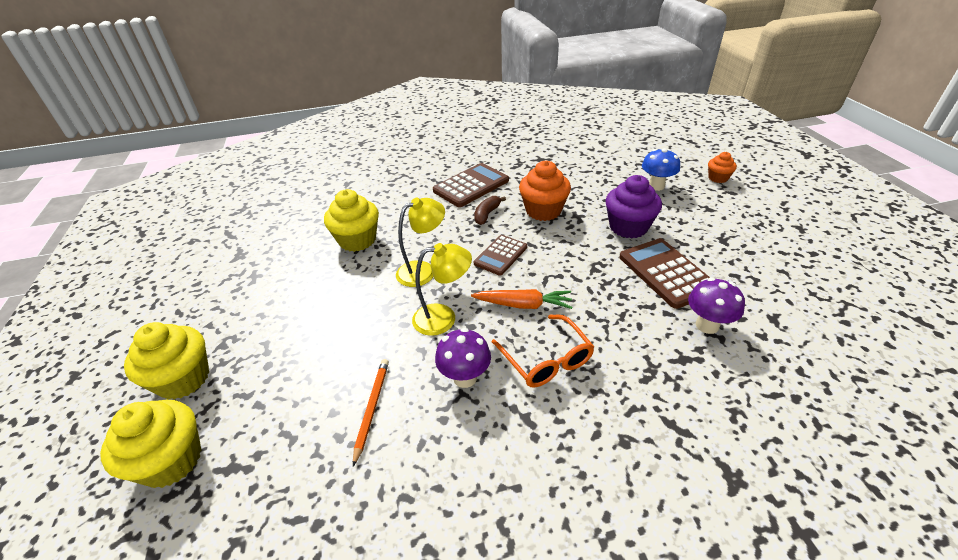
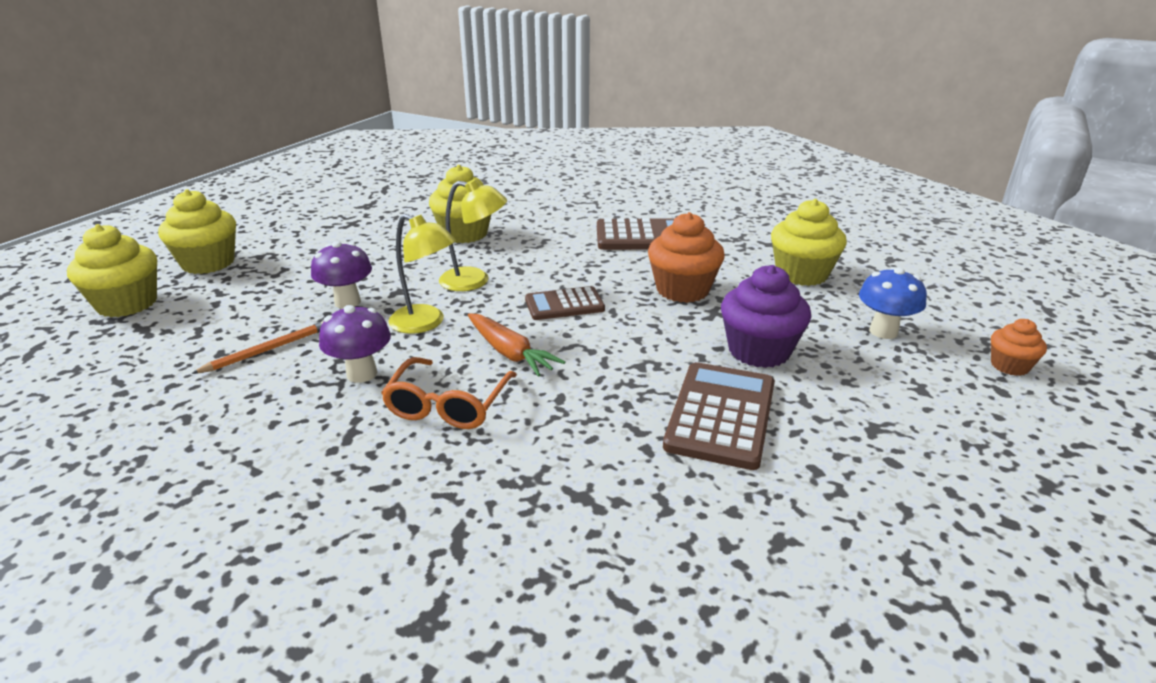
camera: 40 degrees right, 10 degrees down
(487, 214) = (615, 266): brown banana -> none
(580, 171) = (801, 274): none -> yellow cupcake
(707, 325) = (672, 488): purple mushroom -> purple mushroom (347, 302)

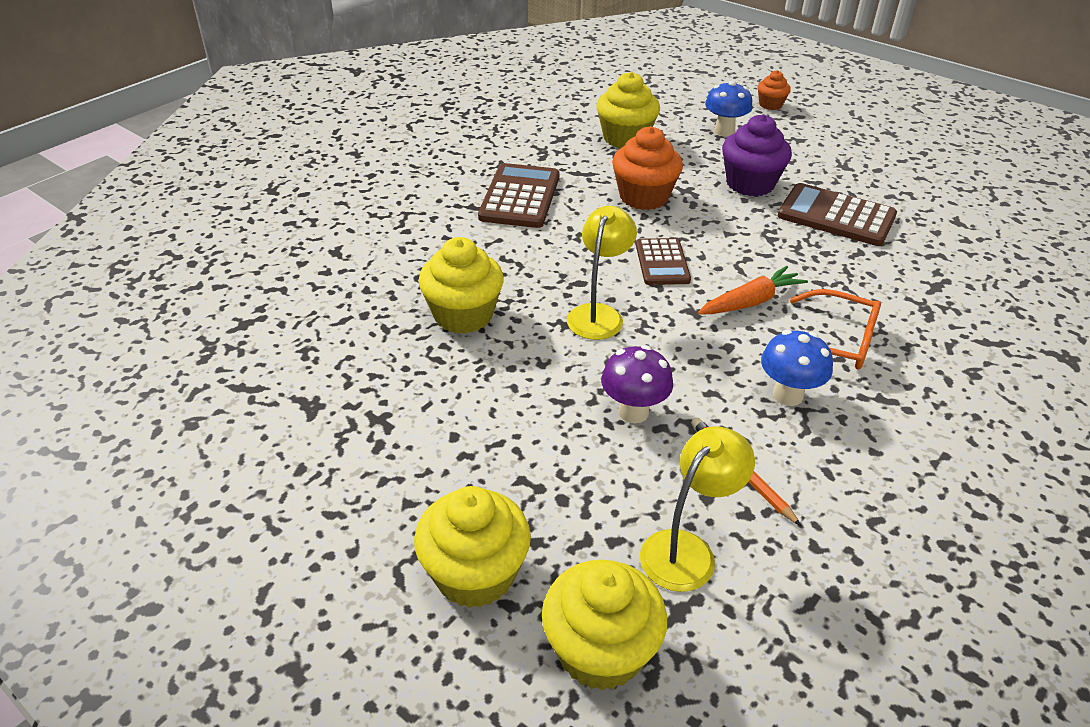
camera: 80 degrees left, 10 degrees up
(362, 374) = (788, 395): purple mushroom -> blue mushroom
(425, 323) = (690, 351): yellow lamp -> yellow lamp (687, 550)

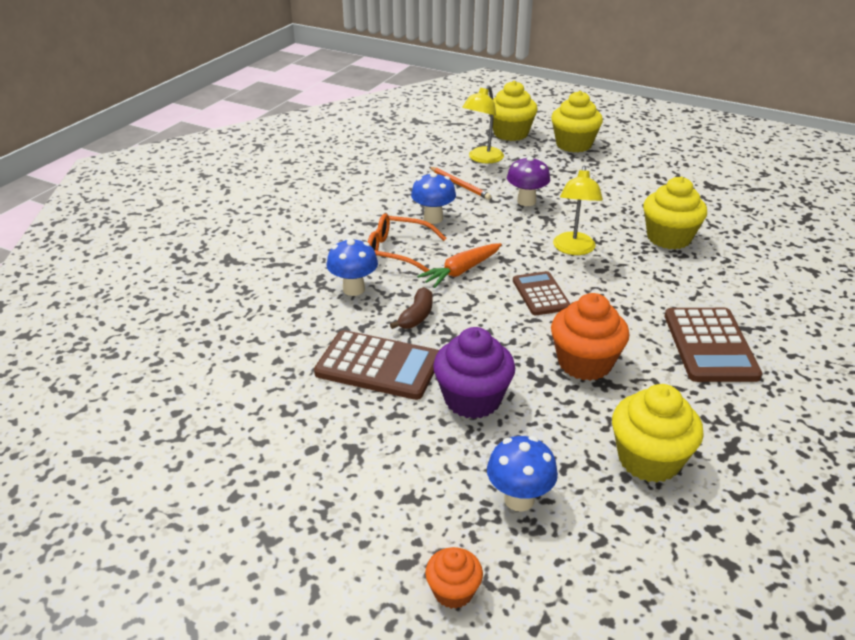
camera: 170 degrees right, 5 degrees down
(803, 255) = (416, 316): none -> brown banana
(881, 295) = (354, 289): none -> blue mushroom

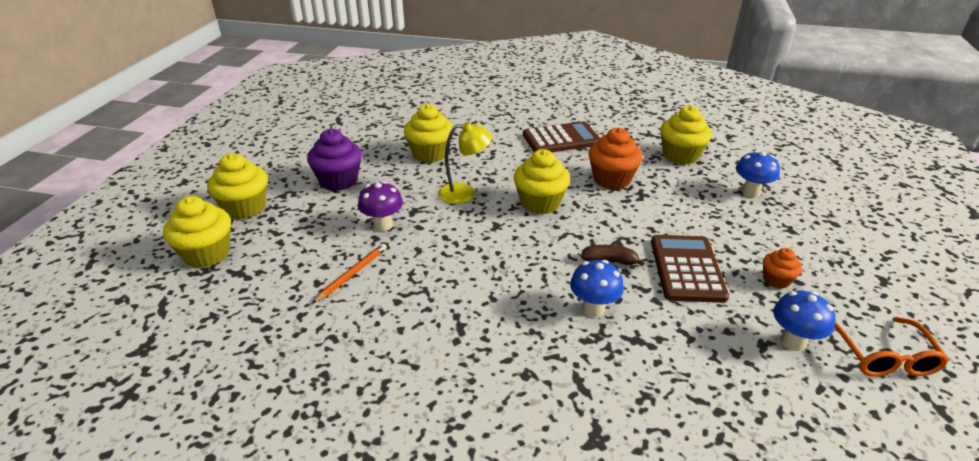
camera: 105 degrees left, 0 degrees up
(397, 251) = (512, 293): orange glasses -> orange glasses (883, 356)
(433, 218) = (435, 281): blue mushroom -> blue mushroom (793, 341)
(453, 591) = (831, 205): orange cupcake -> orange cupcake (776, 280)
(461, 271) = (527, 247): orange carrot -> none
(472, 399) = (684, 219): purple cupcake -> purple cupcake (339, 181)
(482, 159) = (281, 267): yellow lamp -> none
(541, 294) = (540, 203): brown calculator -> yellow cupcake

